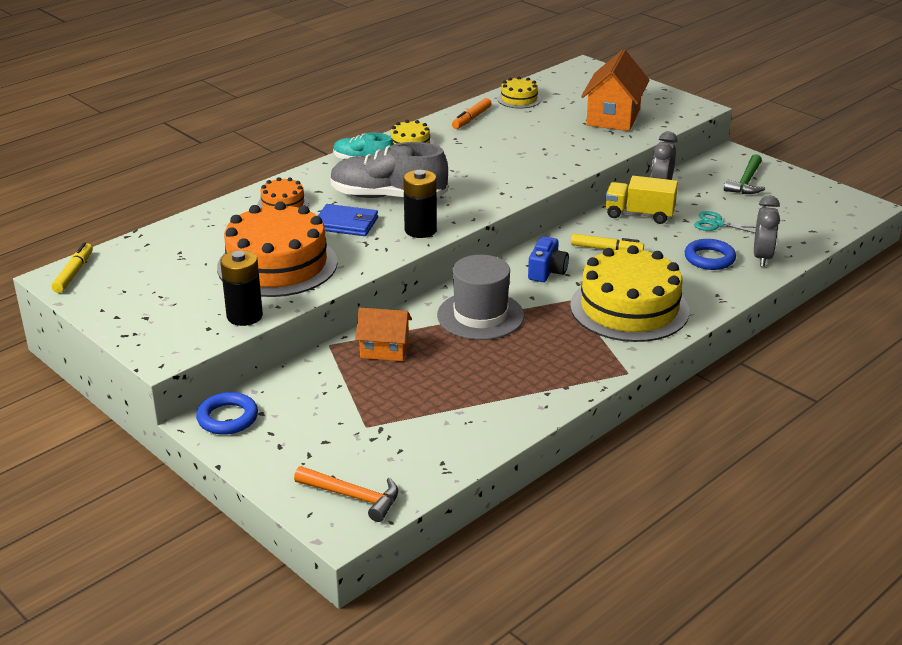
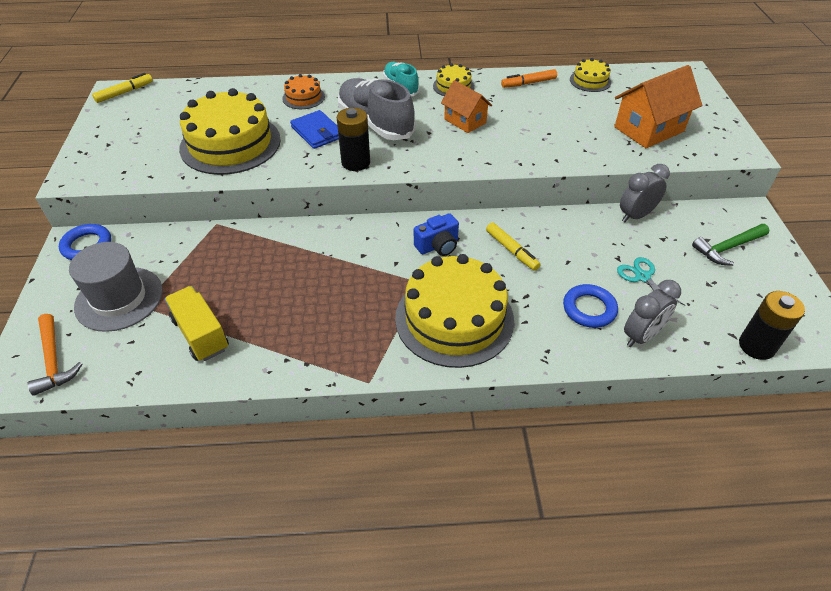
camera: 40 degrees right, 15 degrees up
(244, 316) = (154, 174): black battery -> black battery (756, 346)
(277, 265) = (230, 144): orange cake -> yellow cake
(384, 350) = (240, 249): orange house -> orange house (465, 121)
(480, 315) = (338, 258): grey hat -> grey hat (119, 298)
(639, 214) = (583, 231): yellow truck -> yellow truck (201, 334)

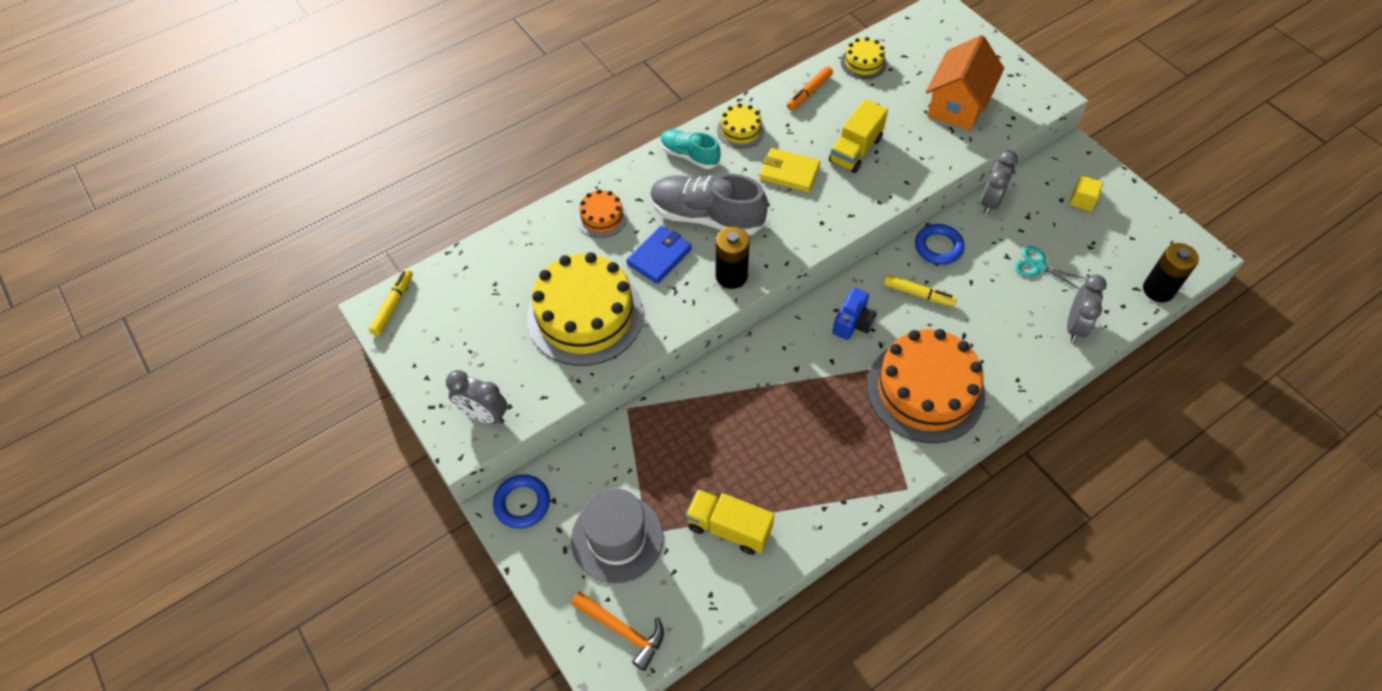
camera: 30 degrees left, 10 degrees up
(103, 169) = (484, 415): none -> grey clock
(317, 132) = (659, 257): blue wallet -> blue wallet turned 75 degrees counterclockwise
(454, 318) = (925, 390): yellow cake -> orange cake
(465, 121) = (789, 172): orange house -> yellow wallet
(532, 126) = (855, 150): none -> yellow truck
(589, 309) = (1020, 321): blue ring -> blue ring (938, 247)
(728, 248) = (1082, 200): green hammer -> yellow cube

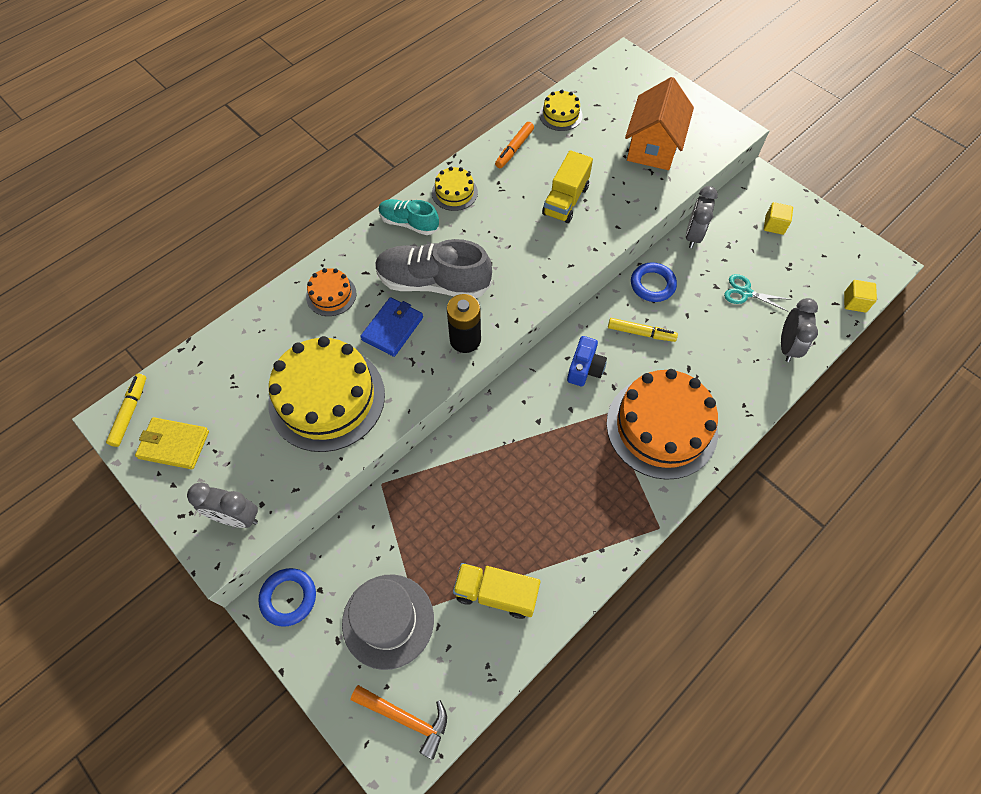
camera: 10 degrees left, 5 degrees up
(789, 172) = (506, 229): yellow wallet -> yellow wallet (174, 444)
(1158, 290) = (854, 302): black battery -> yellow cube

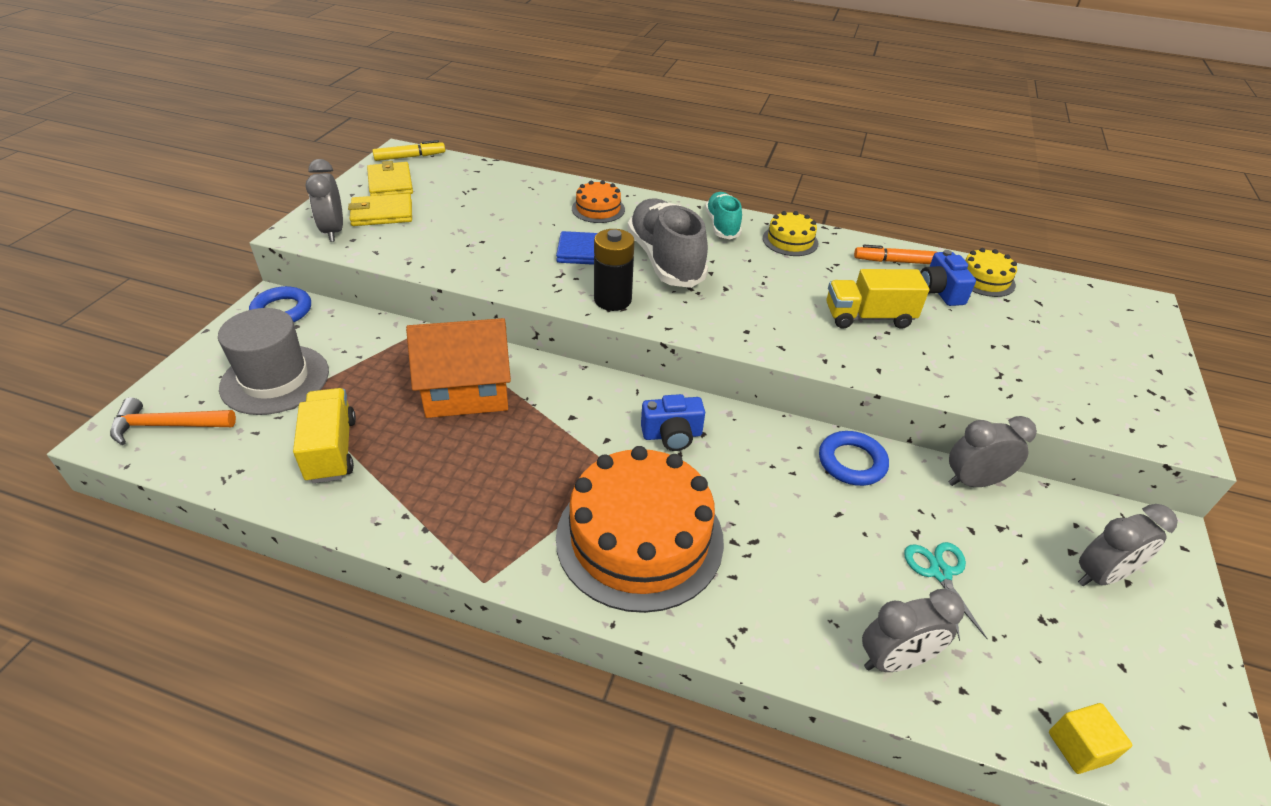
camera: 60 degrees right, 20 degrees down
(229, 467) = (382, 213): none -> yellow wallet
(327, 398) = (483, 239): yellow cake -> none
(406, 718) = (167, 426): orange hammer -> orange hammer turned 90 degrees clockwise
(560, 146) = (940, 291): none -> blue camera
(641, 333) = (767, 473): yellow marker -> none
(653, 147) = (1040, 366): orange house -> orange house (466, 392)
(774, 225) = (1101, 575): yellow cube -> grey clock

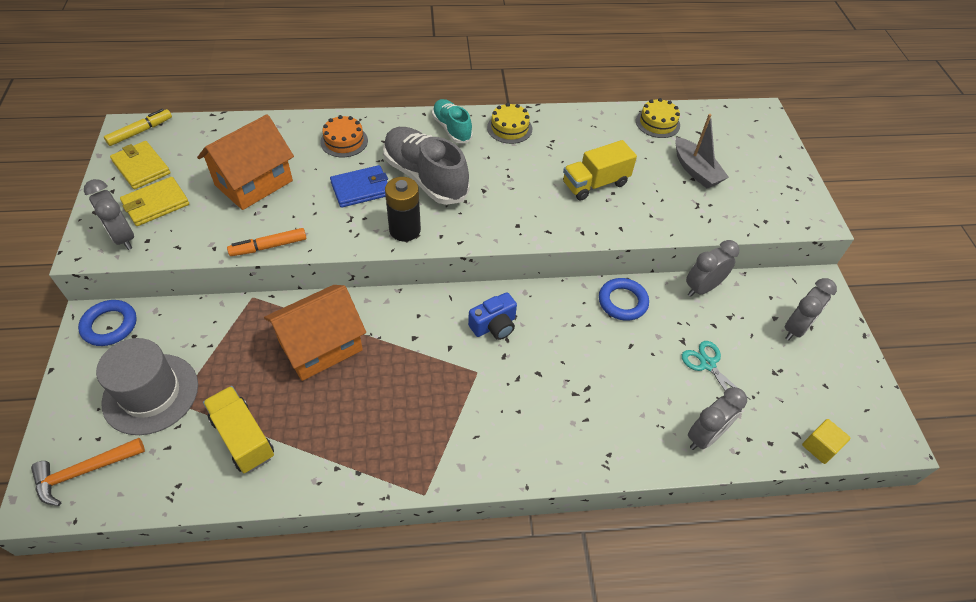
camera: 25 degrees left, 10 degrees up
(484, 220) = (254, 183): none -> orange house
(639, 538) = (512, 416): orange cake -> none
(894, 261) = (591, 125): orange marker -> orange marker (268, 246)
(940, 291) = (633, 144): blue camera -> none
(1015, 339) = (695, 171): none -> grey boat

